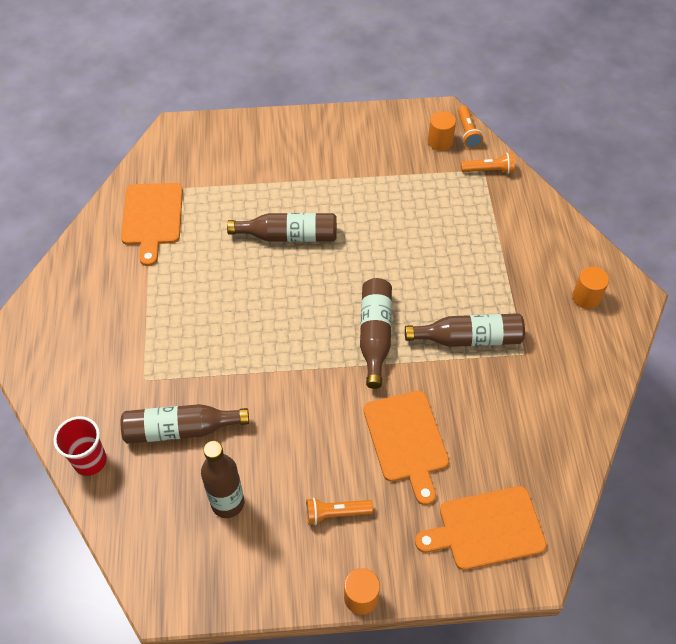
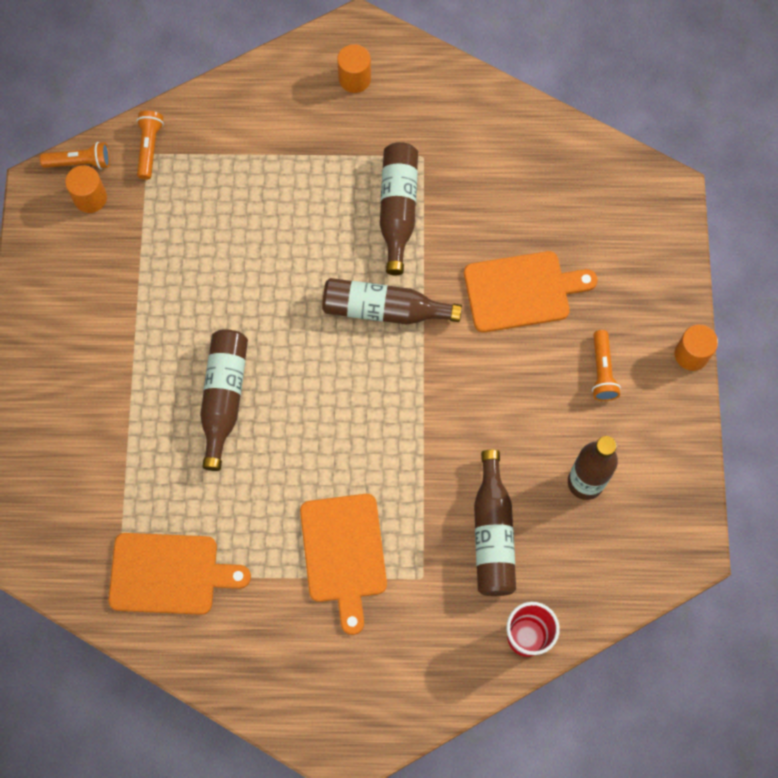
camera: 85 degrees left, 15 degrees up
(486, 529) = (624, 227): orange cutting board -> orange cutting board (343, 553)

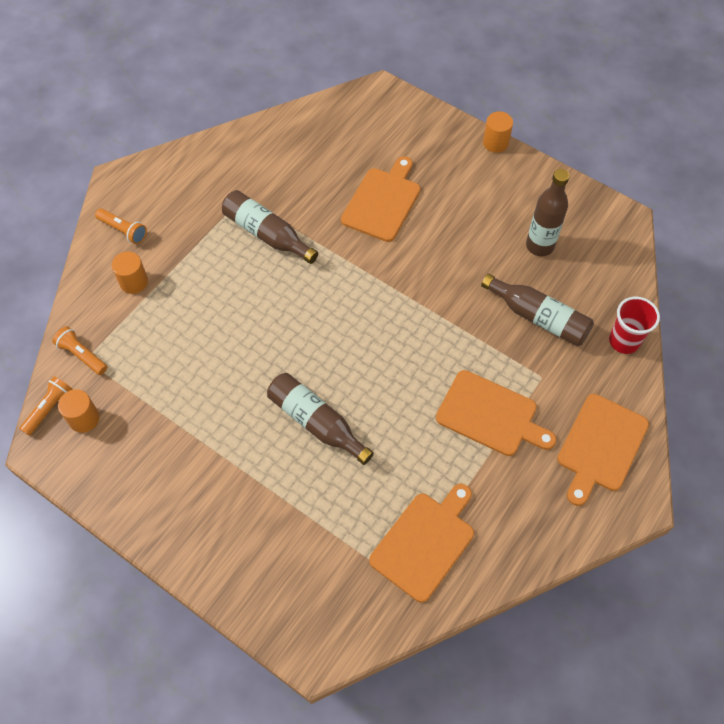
camera: 55 degrees left, 10 degrees down
(354, 79) = (151, 202): orange cylinder -> orange cylinder (134, 282)
(383, 680) = (600, 446): none -> orange cutting board
(384, 309) = (331, 284): brown bottle -> none
(602, 371) = (471, 193): orange flashlight -> orange flashlight (123, 230)

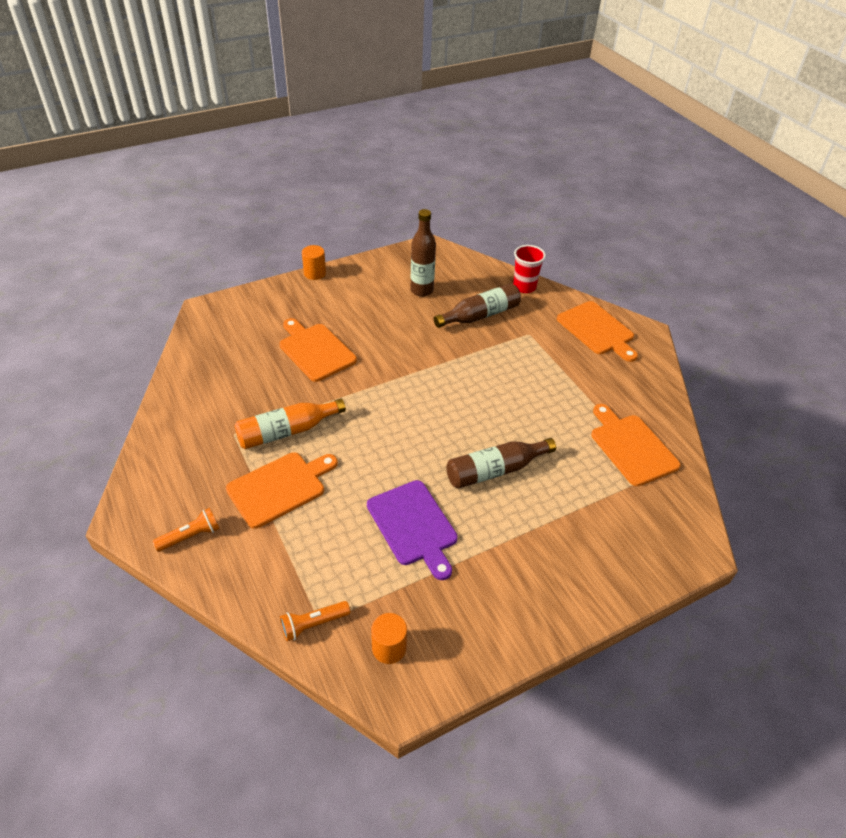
camera: 65 degrees left, 15 degrees down
(49, 408) = (358, 677): orange flashlight -> none
(134, 282) = (259, 549): orange cylinder -> none
(213, 382) = (413, 525): none -> purple cutting board
(267, 234) = (287, 431): brown bottle -> orange bottle
(490, 415) = (545, 371): orange cutting board -> orange cutting board (279, 487)

